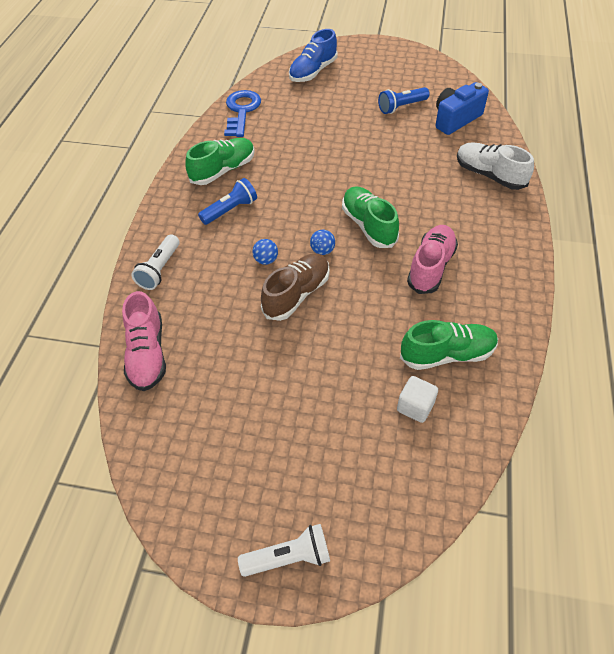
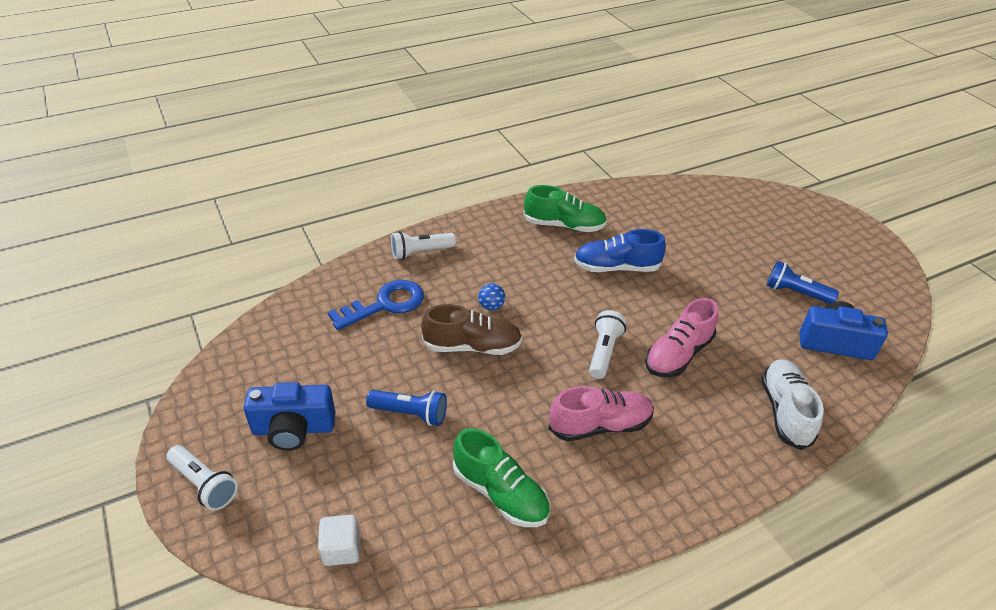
camera: 50 degrees right, 10 degrees down
(147, 354) = (333, 294): pink shoe -> pink shoe (678, 354)
(230, 210) = (524, 254): blue flashlight -> blue flashlight (410, 413)
(242, 111) = (647, 196): blue key -> blue key (385, 304)
(281, 459) = (293, 429): none -> blue camera
(313, 72) = (758, 209): blue shoe -> blue shoe (616, 267)
(322, 251) = (539, 336): blue ball -> none
(368, 225) = (604, 352): green shoe -> white flashlight
(415, 406) = (417, 497): white cube -> white cube (341, 549)

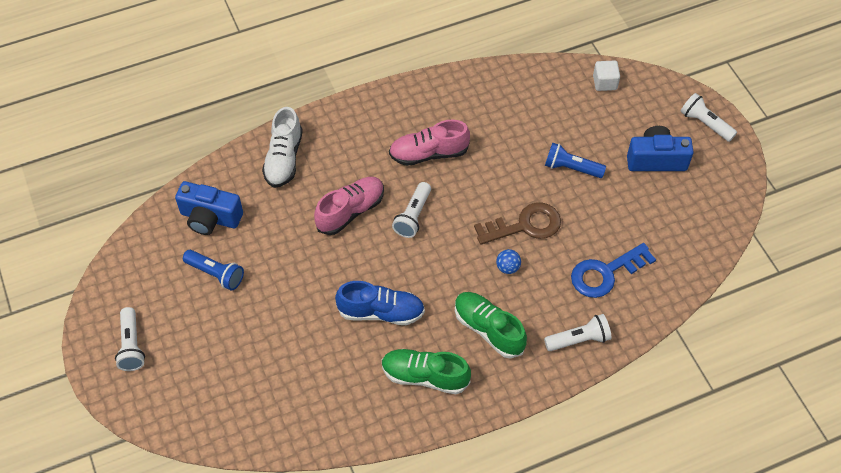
camera: 175 degrees left, 15 degrees up
(472, 346) = (524, 225): brown shoe -> brown key
(500, 493) = (505, 110): green shoe -> green shoe (488, 329)
(838, 239) = (131, 345): none -> white flashlight

